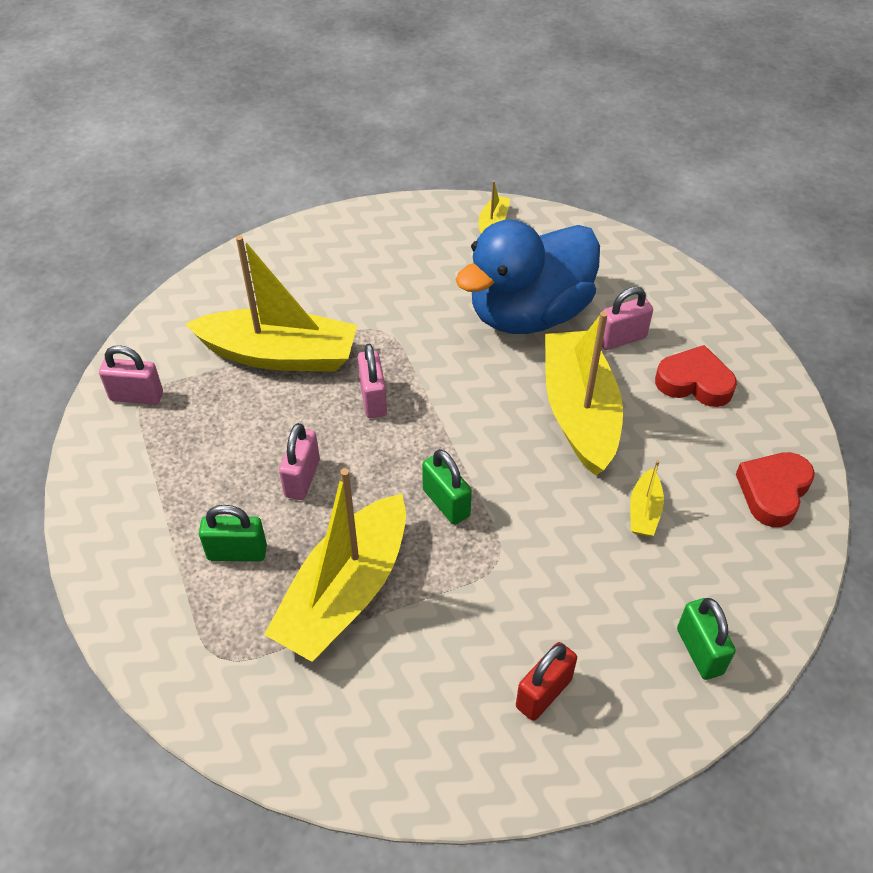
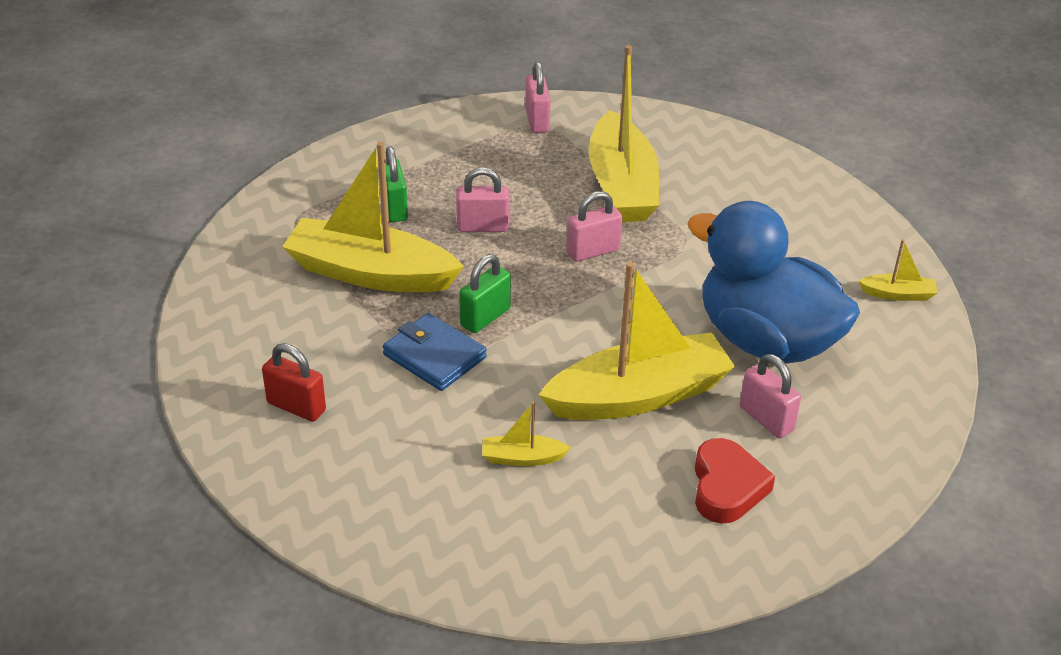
camera: 75 degrees right, 10 degrees down
(493, 555) = (434, 356): none -> blue wallet
(699, 651) = (362, 512): green padlock -> none
(773, 491) = (587, 566): red heart -> none

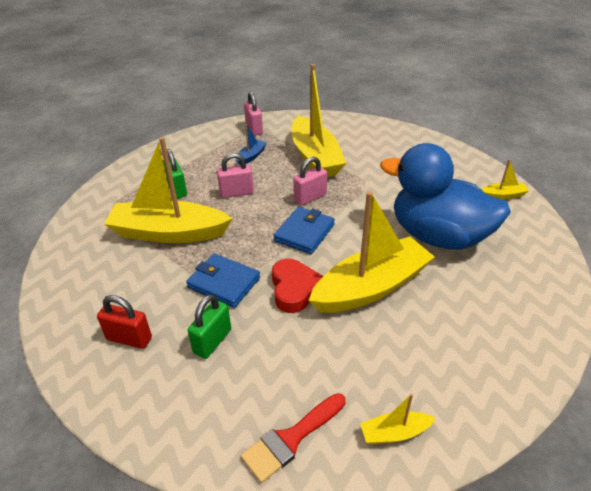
camera: 10 degrees left, 0 degrees up
(474, 553) = (291, 439): none -> red brush
(485, 317) = (252, 250): green padlock -> green padlock (212, 341)
(520, 169) = (251, 156): none -> blue boat
(522, 458) = (305, 349): yellow boat -> yellow boat (394, 433)
(568, 304) = (304, 233): none -> blue wallet
(727, 487) = (456, 345): red heart -> red heart (294, 289)
(766, 419) = (461, 289): pink padlock -> none

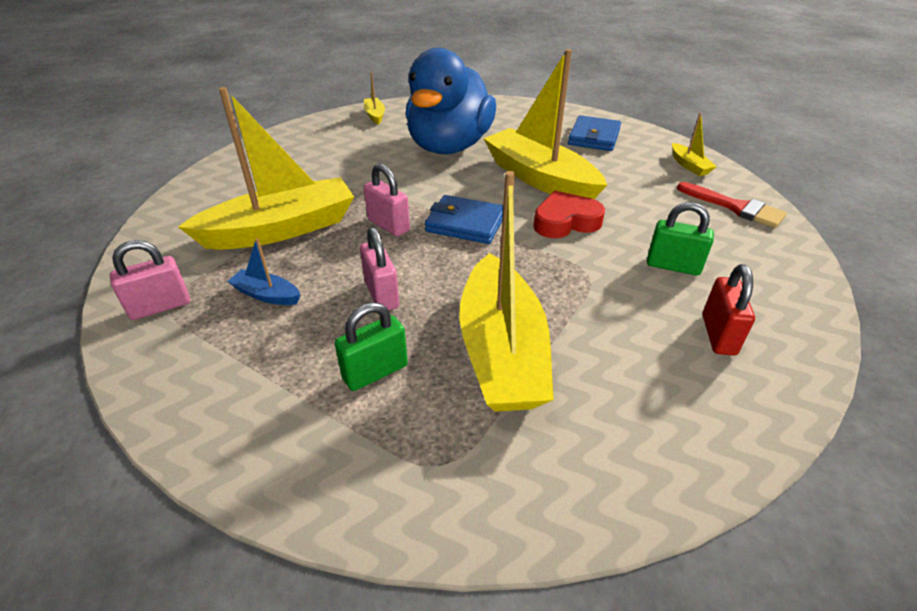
camera: 100 degrees left, 0 degrees up
(224, 283) = (582, 273): blue wallet -> blue wallet (594, 137)

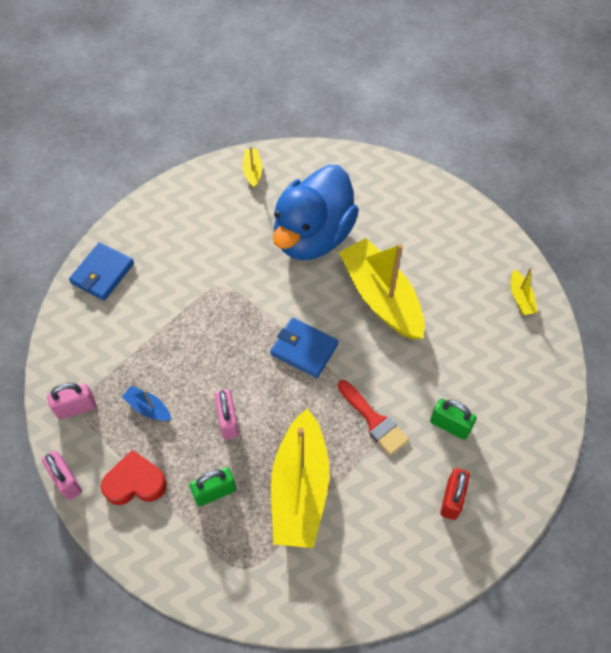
camera: 10 degrees right, 20 degrees up
(281, 229) = (160, 334): yellow boat -> none
(388, 225) = (243, 342): pink padlock -> pink padlock (66, 480)
(565, 221) = (385, 359): red heart -> red heart (135, 482)
(594, 137) = (450, 239): blue wallet -> blue wallet (102, 273)
(735, 207) = (533, 363): red brush -> red brush (374, 420)

